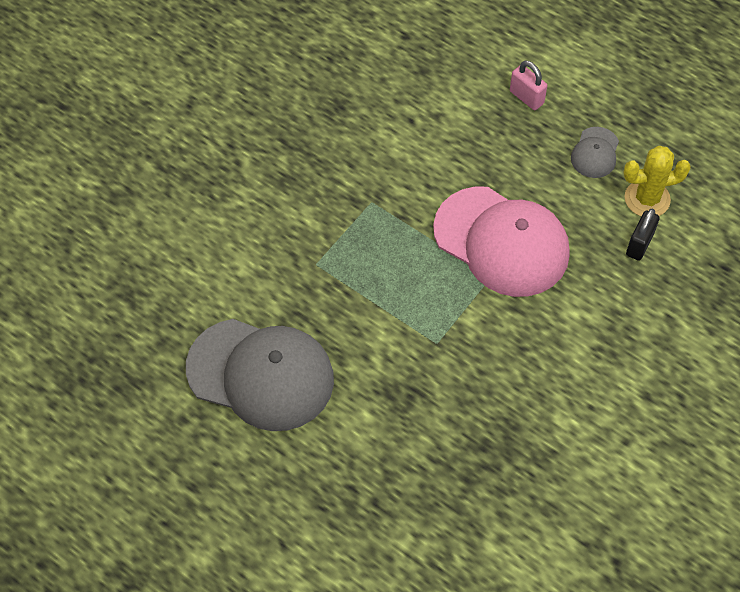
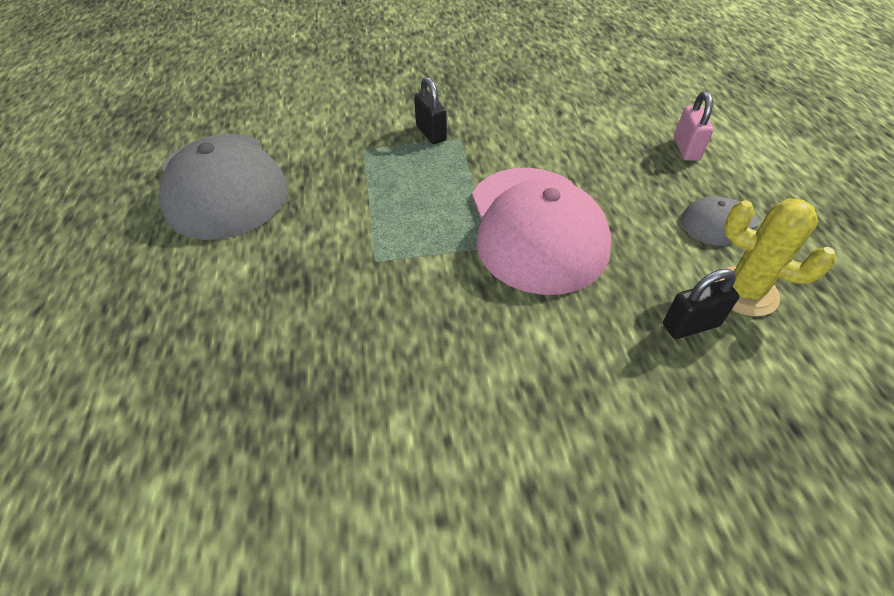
camera: 45 degrees right, 10 degrees down
(345, 212) = (431, 133): none -> black padlock

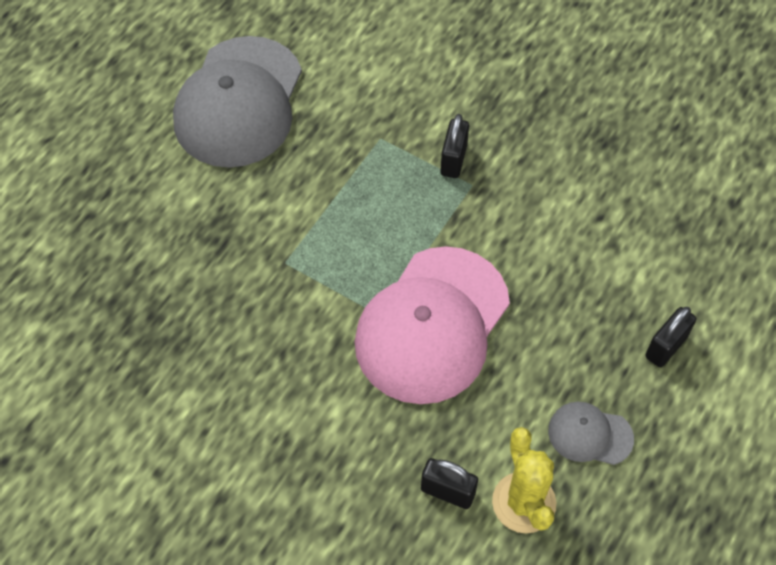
camera: 40 degrees right, 10 degrees up
(686, 149) = (665, 347): pink padlock -> black padlock

